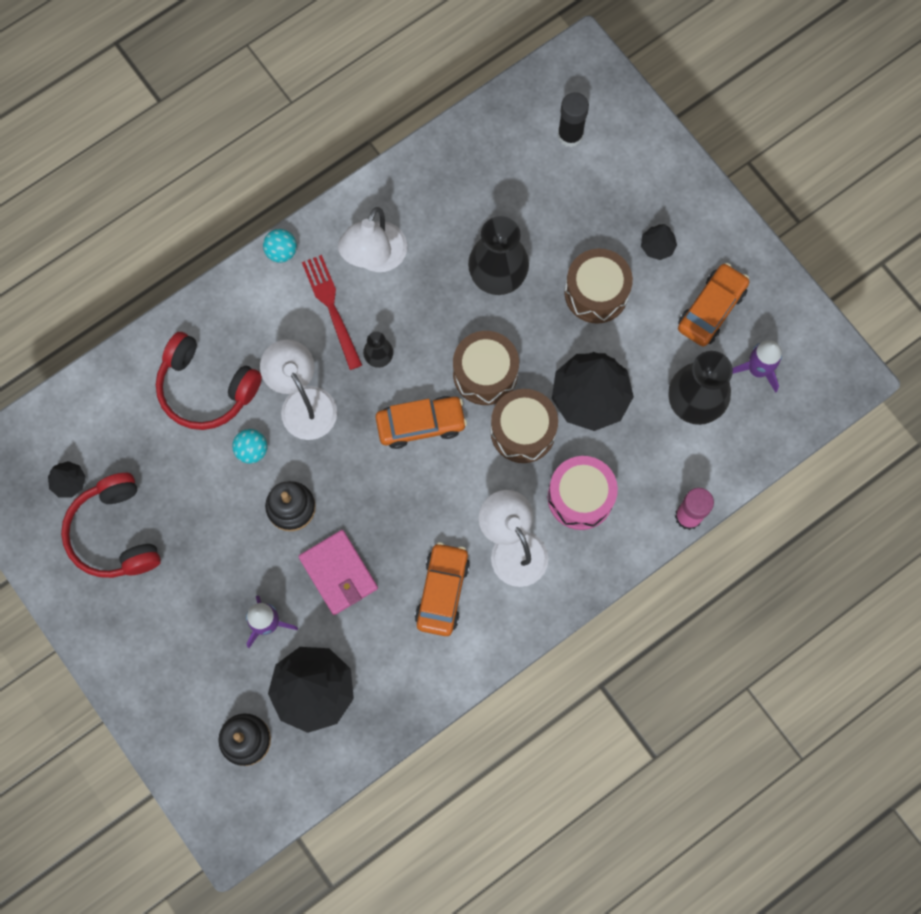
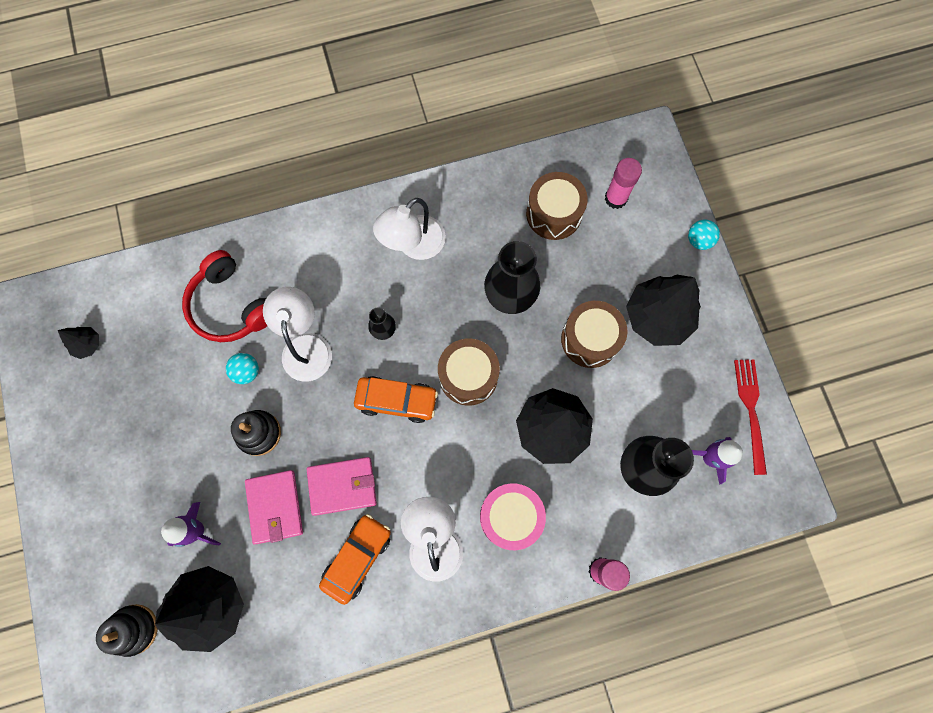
camera: 20 degrees right, 0 degrees up
(114, 533) = (105, 402): red headphones -> none
(281, 252) = (339, 214): turquoise ball -> turquoise ball (698, 240)
(331, 307) = (361, 273): red fork -> red fork (750, 410)
(399, 528) = (342, 486): none -> pink wallet
(523, 431) = (482, 438): brown drum -> brown drum (554, 214)
(570, 135) = (615, 198): black glue stick -> pink glue stick
(657, 246) = (657, 317): black tree -> black tree, size x2.18
(711, 309) = (686, 389): orange car -> none

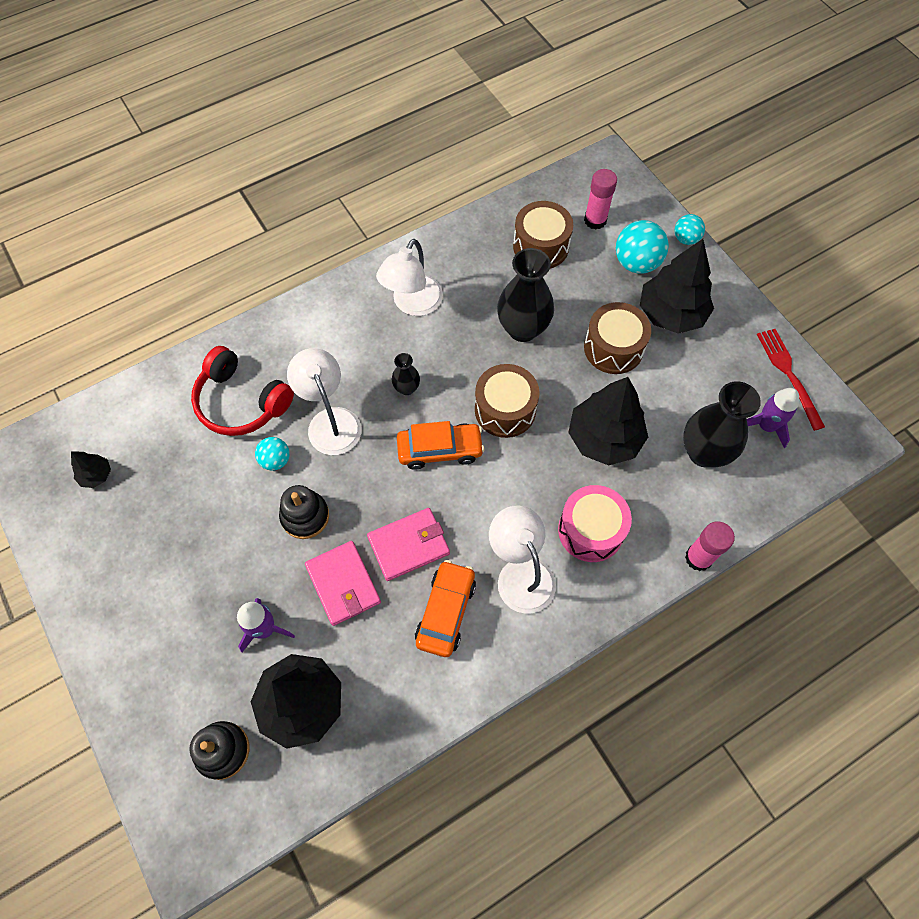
camera: 15 degrees left, 10 degrees down
(641, 255) = (636, 263): none -> turquoise ball

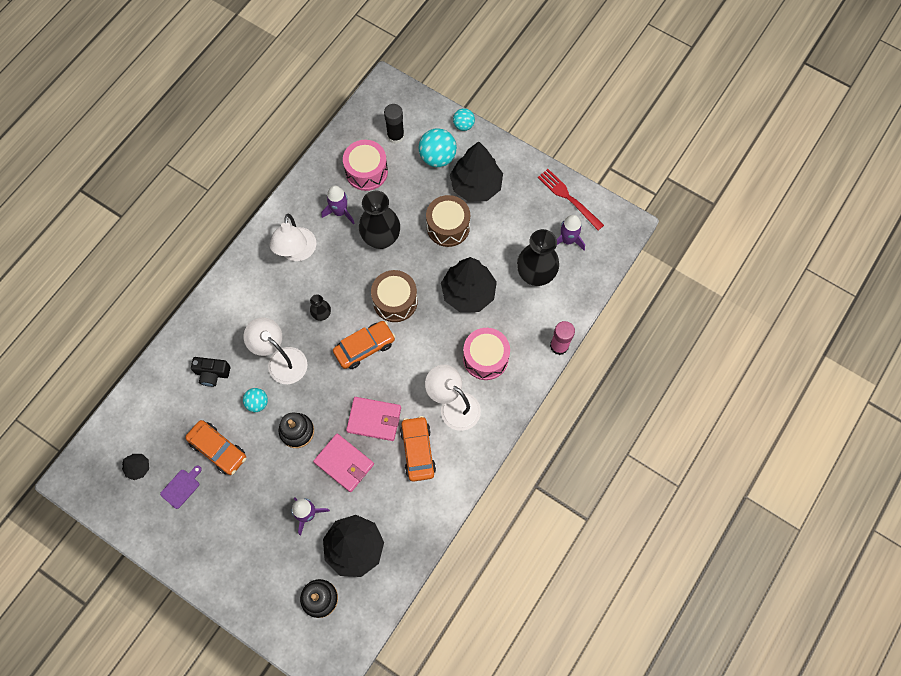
camera: 25 degrees left, 5 degrees up
(132, 522) = (181, 487): none -> purple cutting board
(200, 496) = (218, 449): none -> orange car
(241, 402) = (212, 373): red headphones -> black camera
(409, 545) = (374, 419): pink wallet -> pink wallet turned 60 degrees clockwise
(487, 279) = (340, 212): none -> purple rocket
(541, 246) = (366, 171): brown drum -> pink drum
(595, 220) = (395, 136): pink glue stick -> black glue stick

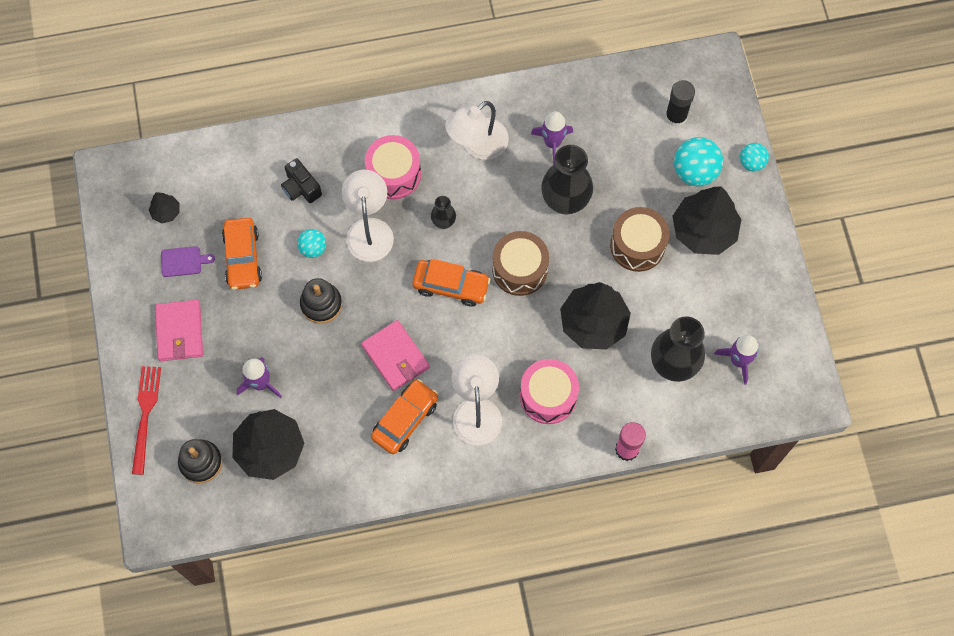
camera: 45 degrees right, 0 degrees up
(344, 463) = (333, 370): pink wallet -> pink wallet (180, 332)
(366, 171) = (614, 127): pink drum -> pink drum (394, 174)
(568, 197) = (781, 321): red fork -> red fork (145, 414)

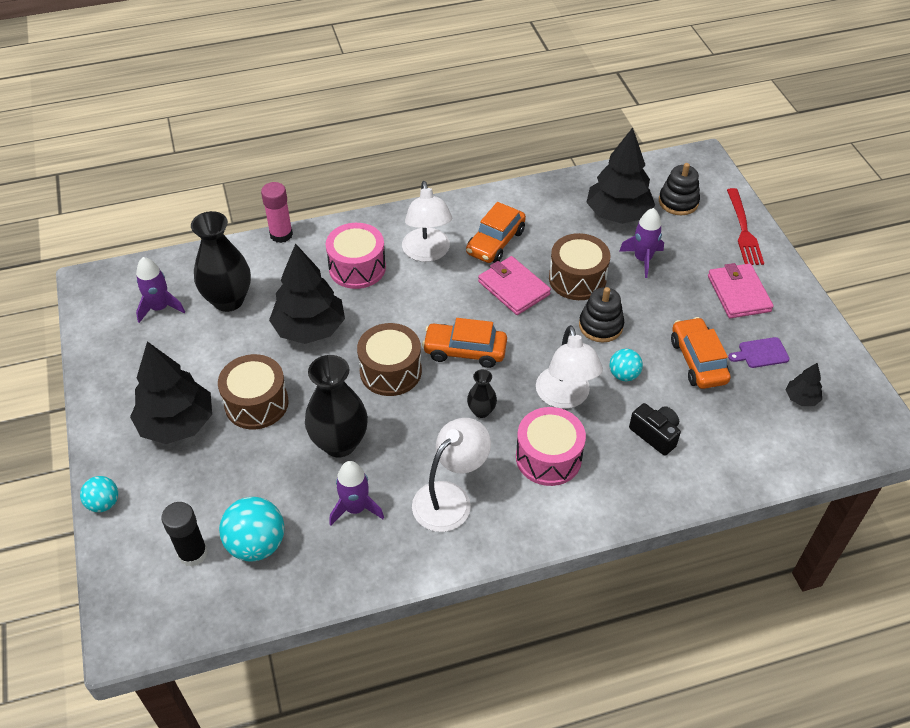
camera: 175 degrees right, 20 degrees down
(331, 363) = (577, 279): none -> brown drum
(695, 172) = (178, 487): turquoise ball -> turquoise ball (256, 544)

